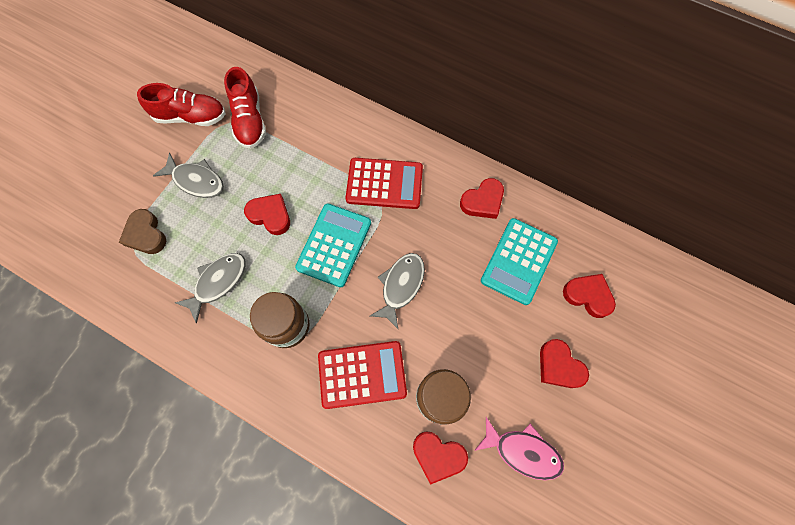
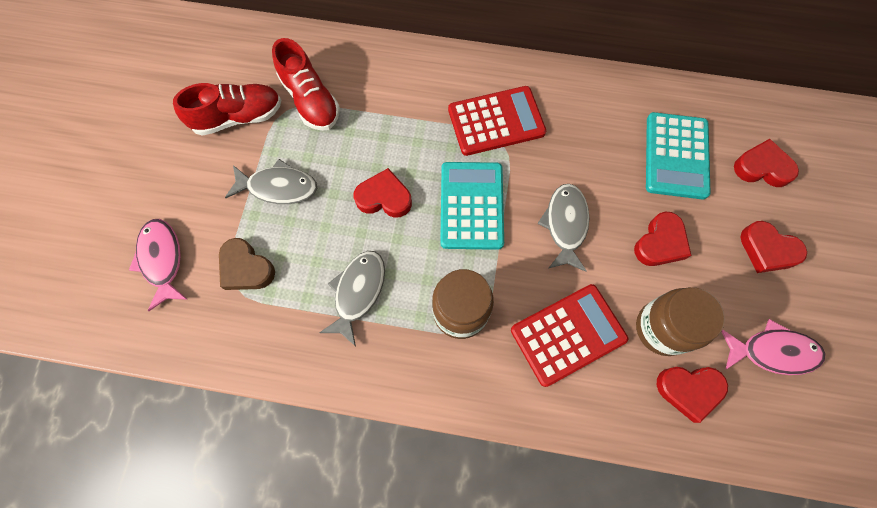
camera: 20 degrees left, 0 degrees up
(90, 207) = (162, 260): none -> pink fish
(482, 201) = (610, 106): red heart -> red heart (660, 243)

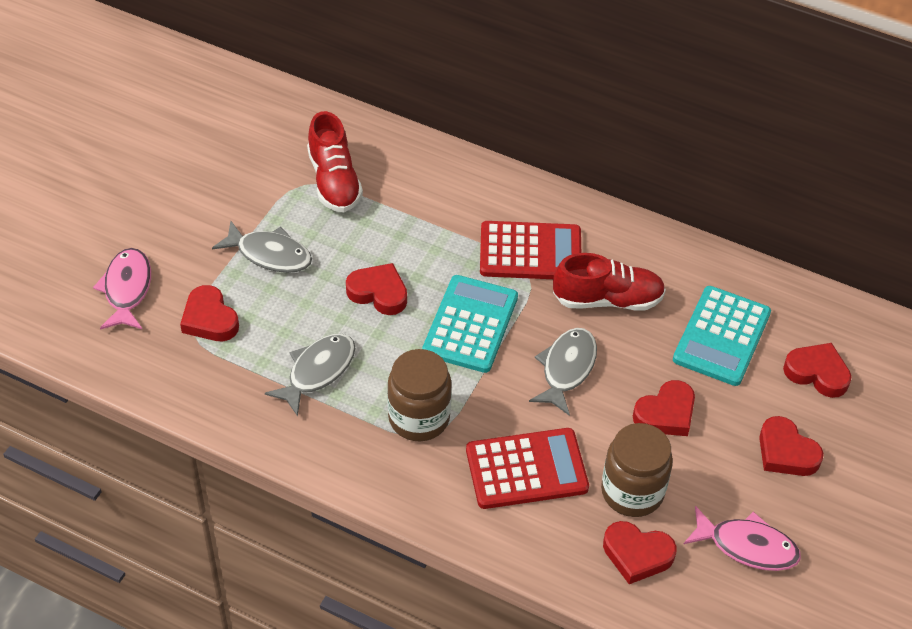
camera: 15 degrees right, 20 degrees down
(238, 117) = (250, 178): red shoe -> red shoe (607, 299)
(246, 268) = (209, 319): brown heart -> red heart

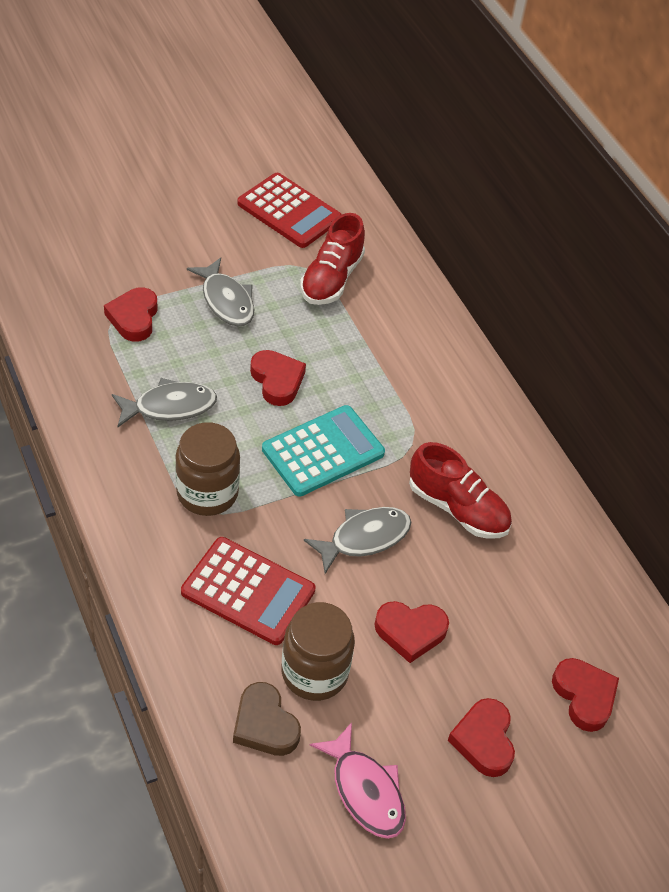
camera: 35 degrees right, 0 degrees up
(127, 289) = (100, 260): pink fish -> none
(530, 252) = (431, 429): red calculator -> red calculator (289, 211)
(637, 554) = (265, 724): red heart -> brown heart
(721, 336) = (527, 605): turquoise calculator -> none

